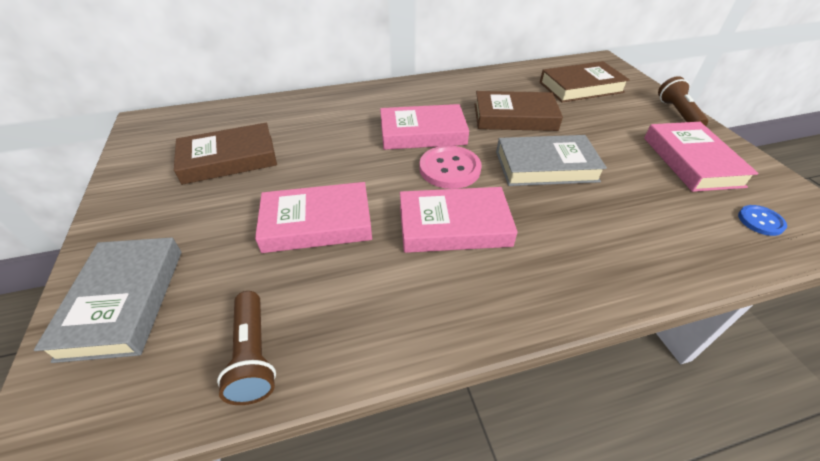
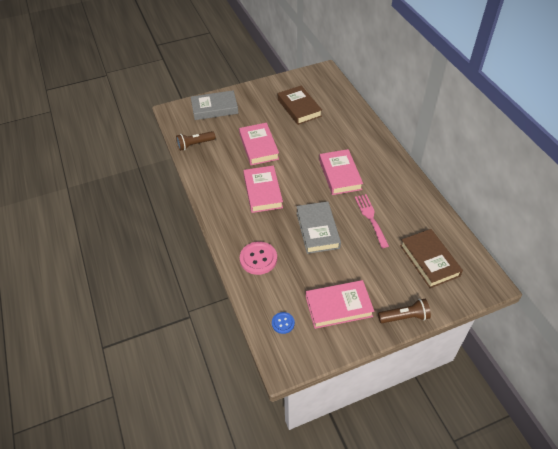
camera: 85 degrees right, 5 degrees up
(449, 169) = (307, 188): pink button -> pink button (258, 259)
(514, 117) = (370, 218): brown book -> pink fork

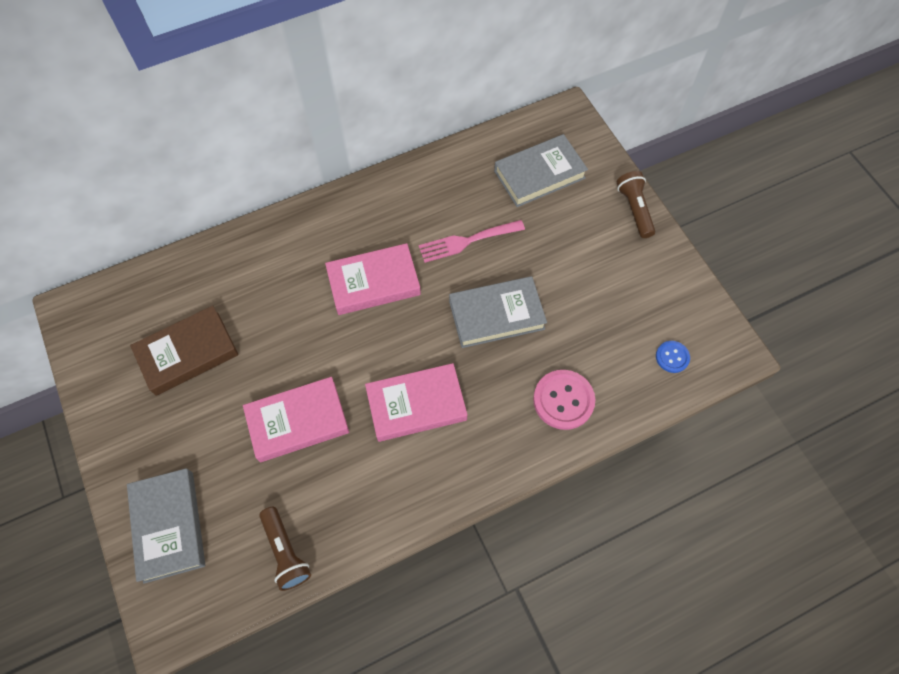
camera: 95 degrees left, 15 degrees up
(338, 306) = (632, 286): pink book -> none
(429, 260) = (539, 174): brown book -> grey book

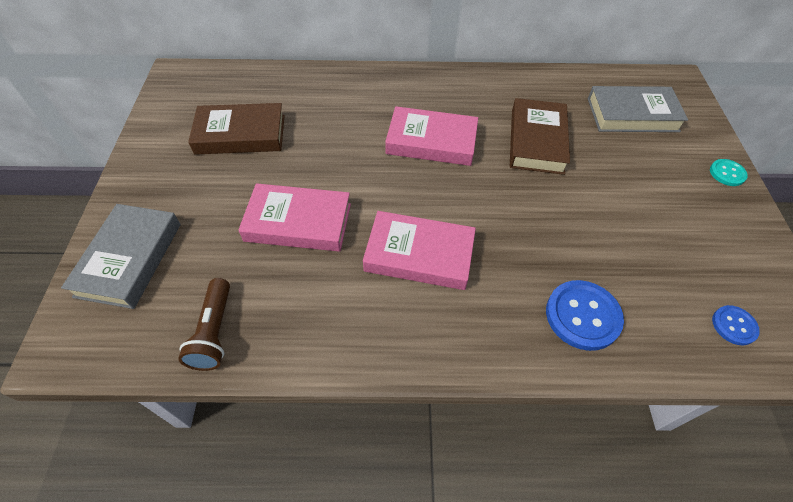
camera: 25 degrees right, 10 degrees down
(467, 241) = (536, 141): pink fork -> brown book
(496, 315) = (540, 209): grey book -> none
(563, 400) = (582, 316): pink button -> blue button
(634, 209) = (727, 173): brown flashlight -> turquoise button

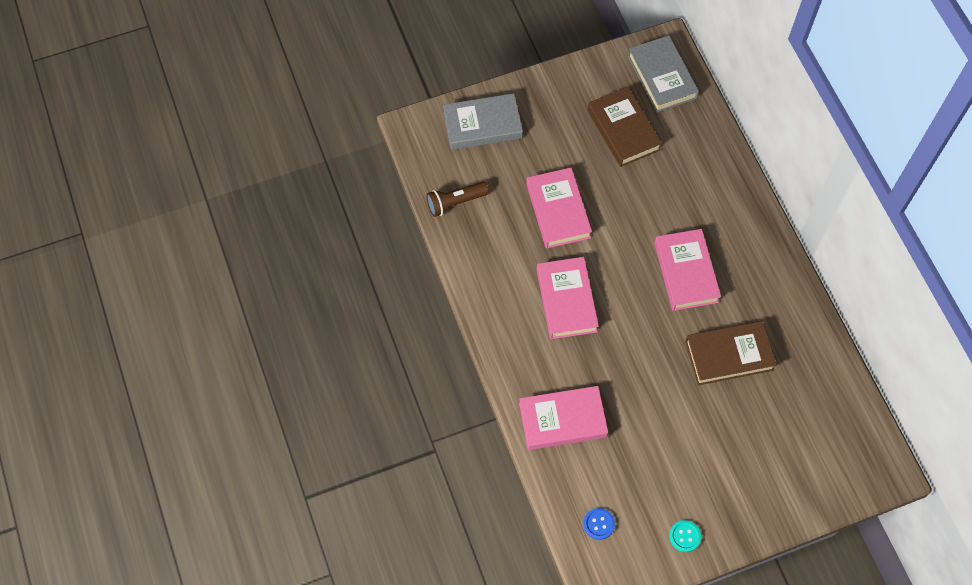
camera: 70 degrees right, 10 degrees up
(582, 316) = (562, 420): blue button -> pink book
(632, 114) = (808, 432): grey book -> grey book (662, 77)
(727, 173) = (765, 520): turquoise button -> turquoise button (685, 536)

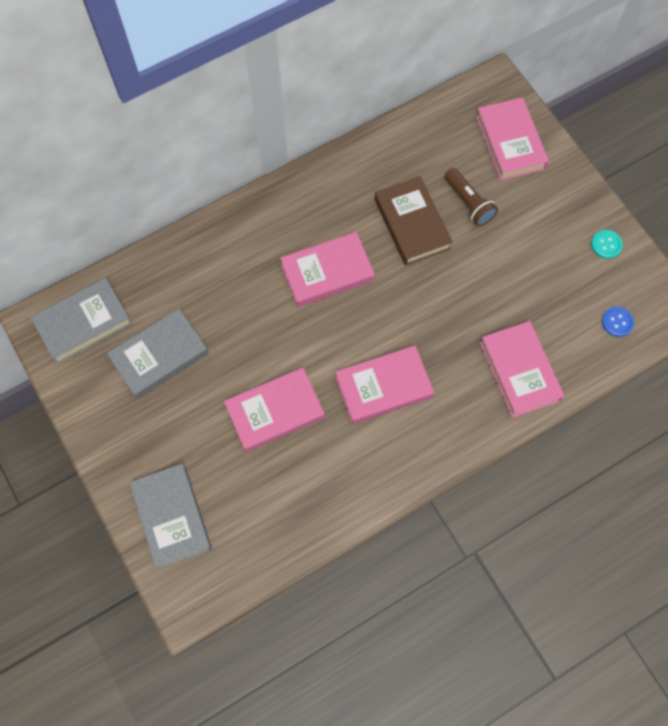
camera: 100 degrees left, 5 degrees up
(455, 202) = (283, 530): brown flashlight -> brown flashlight (469, 203)
(623, 130) = (160, 356): brown book -> grey book
(814, 469) = (510, 142): none -> pink book

